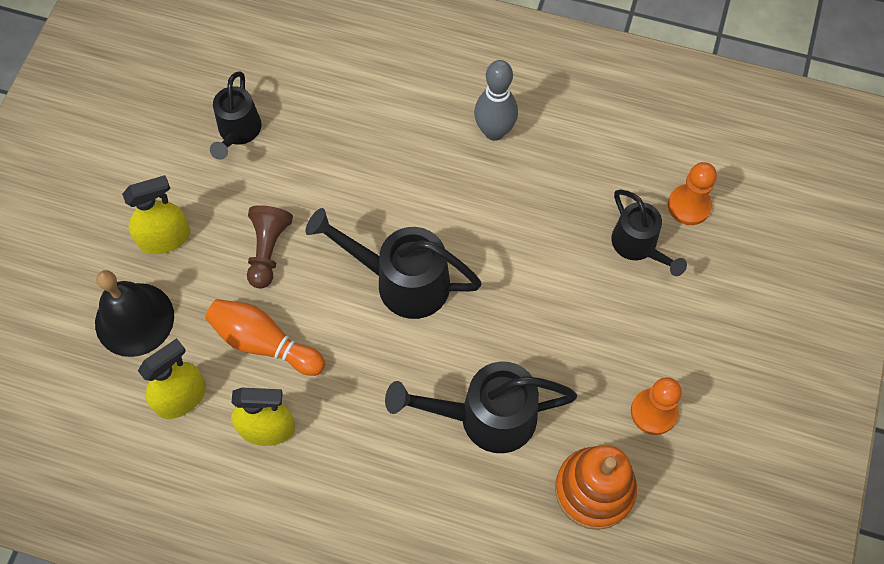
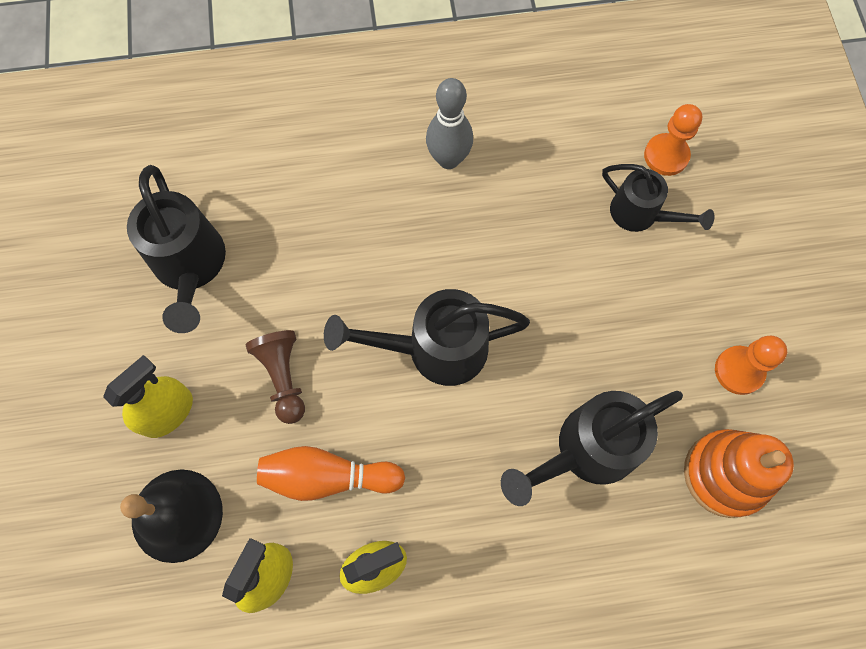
camera: 25 degrees left, 5 degrees up
(238, 132) = (190, 267): black watering can -> black watering can, size x1.55

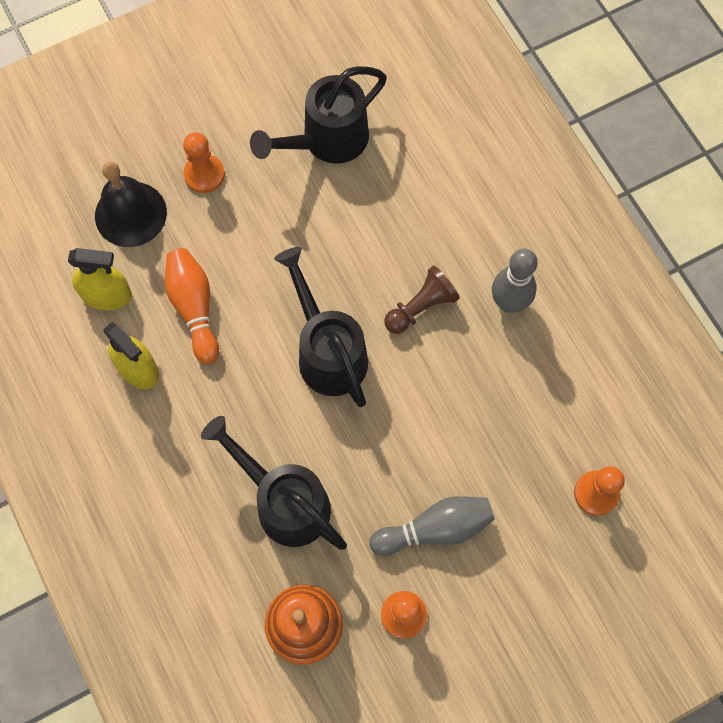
camera: 70 degrees right, 0 degrees up
(167, 412) = (204, 174): yellow spray bottle -> orange pawn
(283, 377) = (261, 245): brown pawn -> brown pawn (421, 307)
(640, 214) = (524, 486): black watering can -> none
(659, 310) = (435, 529): none -> grey bowling pin

